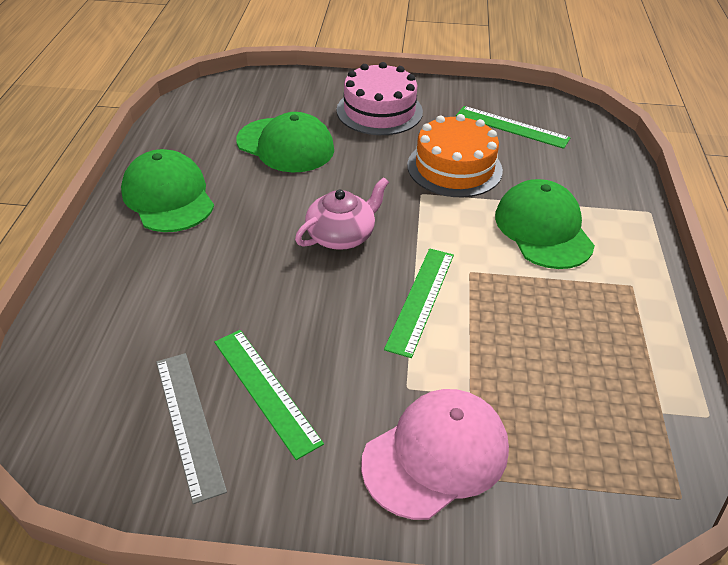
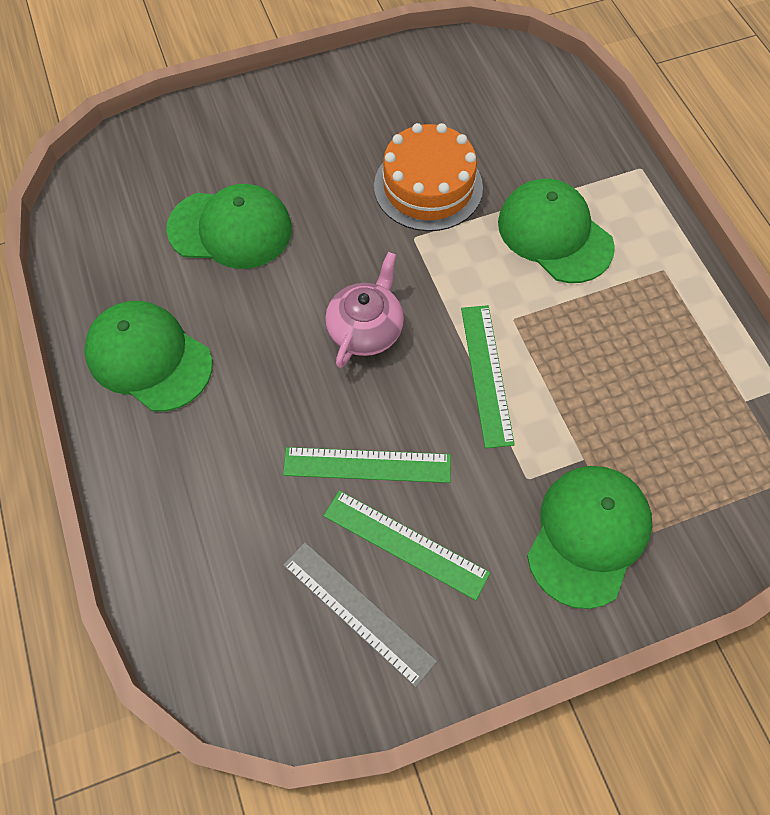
camera: 25 degrees left, 20 degrees up
(379, 111) = (303, 134): pink cake -> none
(436, 455) = (588, 535): pink cap -> green cap
(511, 127) = (456, 102): green ruler -> green ruler (367, 465)

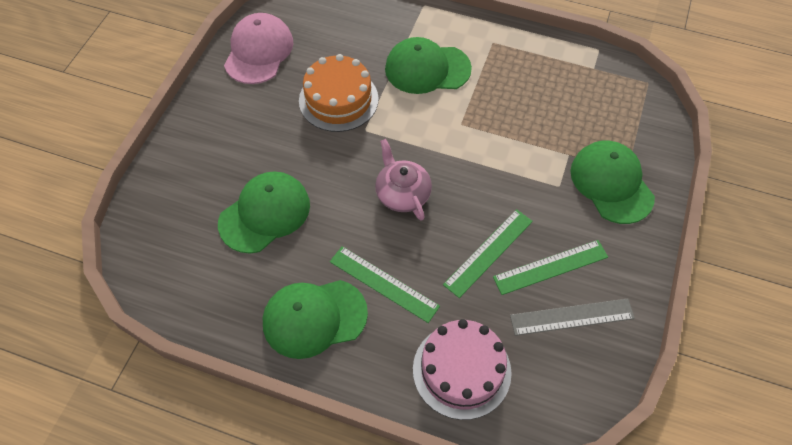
camera: 50 degrees left, 5 degrees down
(197, 539) = (461, 370): none -> pink cake
(417, 79) = (258, 51): none -> pink cap
(486, 374) = (483, 159): green ruler -> green ruler (383, 284)

